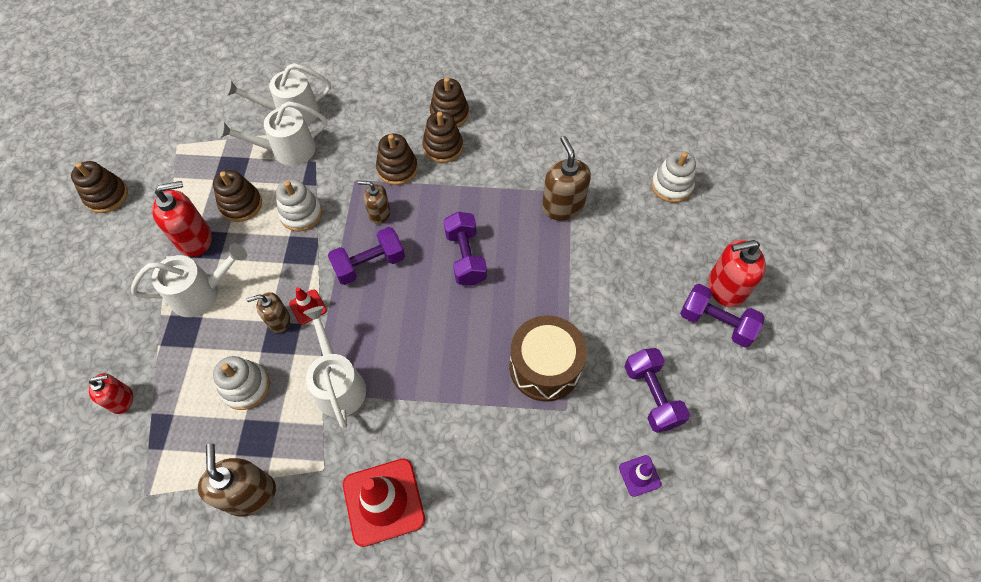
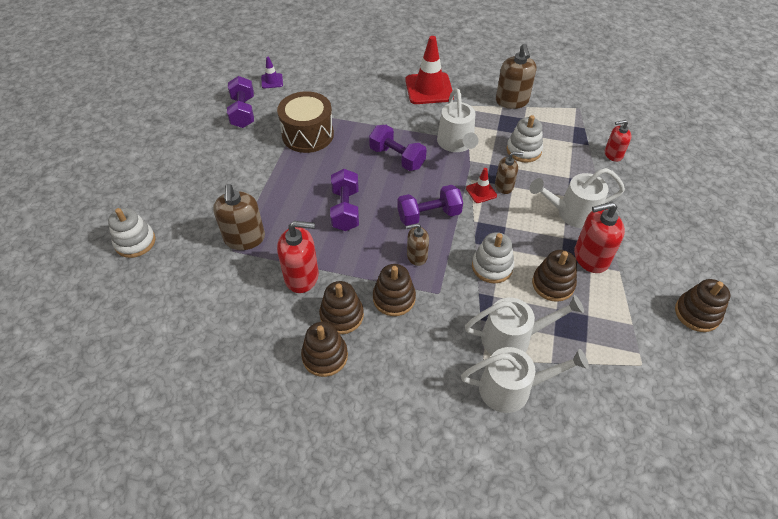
camera: 170 degrees left, 10 degrees down
(379, 214) = (416, 256): brown soap dispenser -> brown soap dispenser turned 150 degrees clockwise
(716, 322) = (172, 142): purple dumbbell -> purple dumbbell (397, 158)
(725, 288) = (149, 161): red soap dispenser -> red soap dispenser (302, 276)

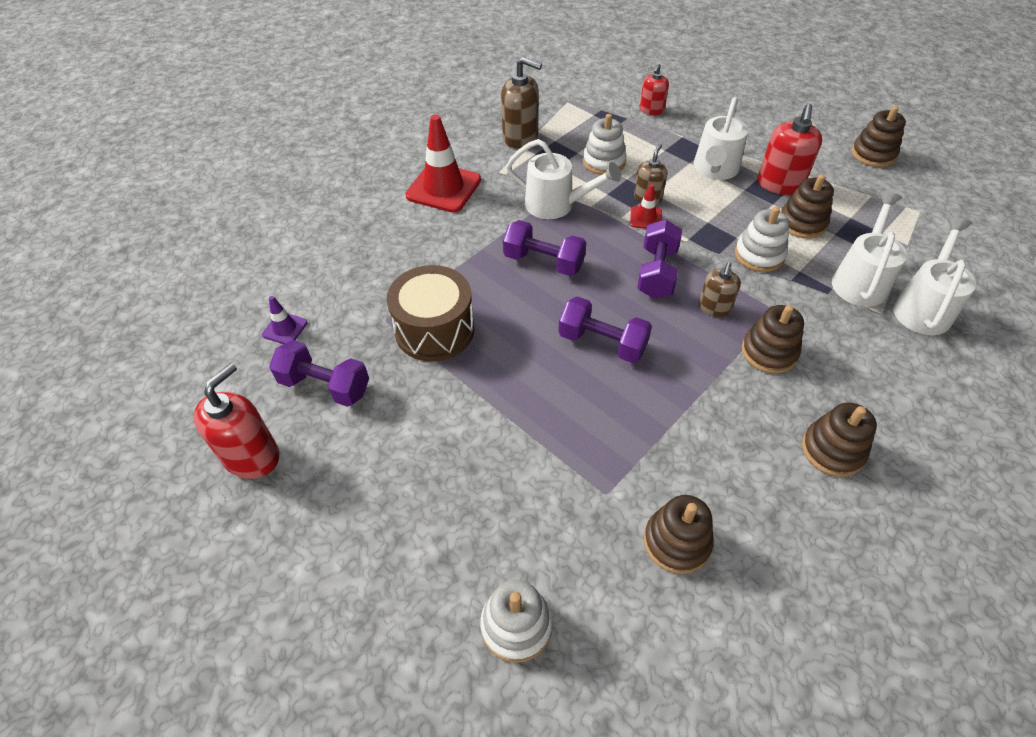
camera: 60 degrees left, 0 degrees up
(244, 238) = (592, 470): brown soap dispenser -> none
(302, 276) = (694, 428): red soap dispenser -> red soap dispenser (252, 456)
(342, 315) = (775, 410): brown stacking toy -> brown stacking toy (676, 542)
(397, 158) = (543, 262): purple dumbbell -> purple dumbbell turned 45 degrees clockwise

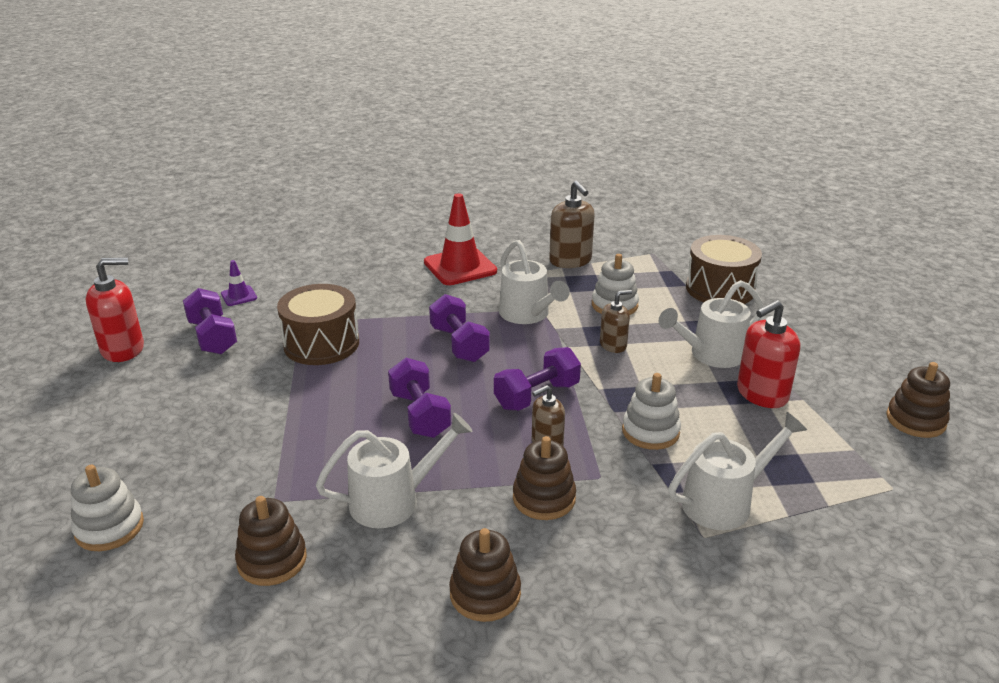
camera: 40 degrees right, 20 degrees down
(645, 218) = (588, 357): red traffic cone -> none
(651, 110) = (720, 289): red soap dispenser -> brown drum
(802, 223) = (736, 432): brown stacking toy -> none
(923, 306) = (760, 558): white watering can -> white watering can (394, 500)

